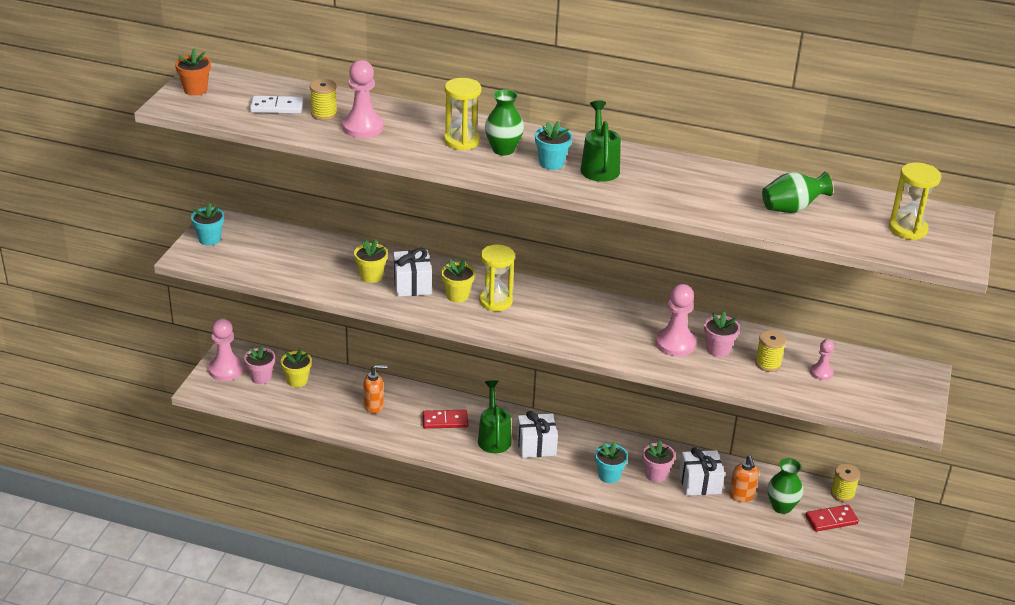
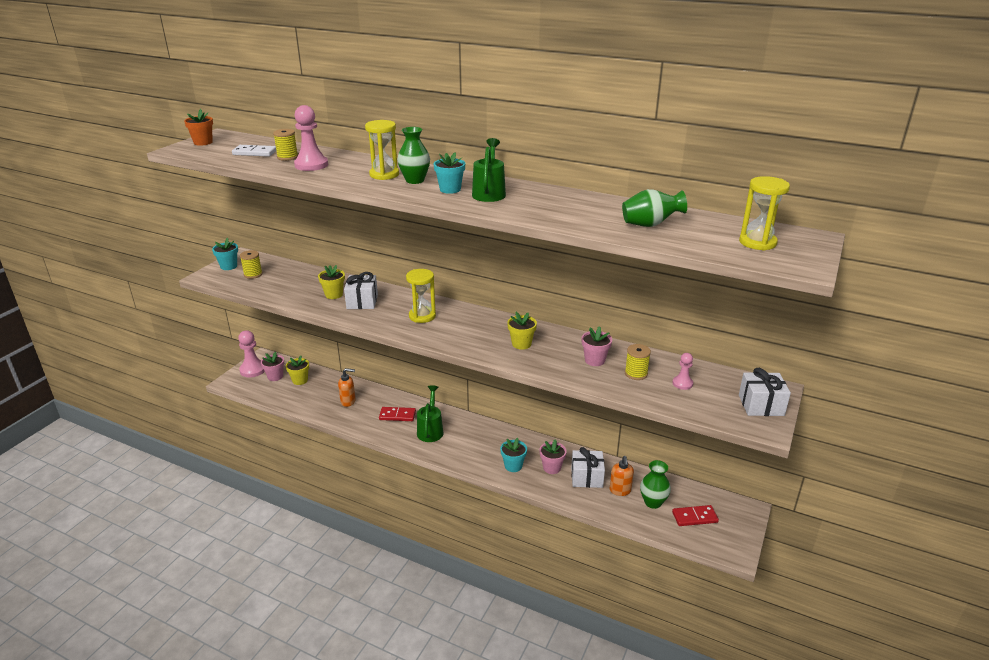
camera: 10 degrees right, 5 degrees down
(457, 295) = (394, 311): yellow flower pot -> yellow flower pot (521, 344)
(536, 446) = (461, 438): white gift -> white gift (761, 405)
(675, 344) = (559, 354): pink pawn -> none
(842, 494) = (707, 495): yellow spool -> yellow spool (253, 274)

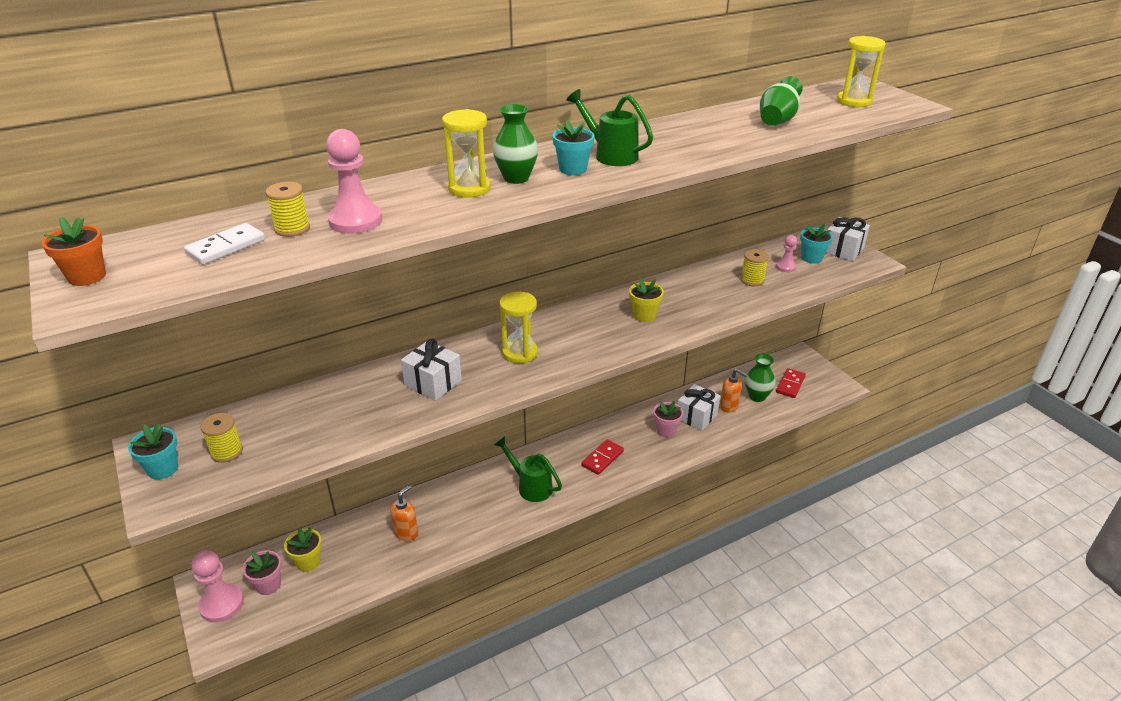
camera: 55 degrees left, 5 degrees up
(334, 295) = (386, 399): yellow flower pot -> none
(397, 415) = (478, 501): red domino -> red domino (602, 458)
(513, 466) = (641, 453): turquoise flower pot -> turquoise flower pot (811, 258)
(594, 360) = (712, 290): pink flower pot -> none

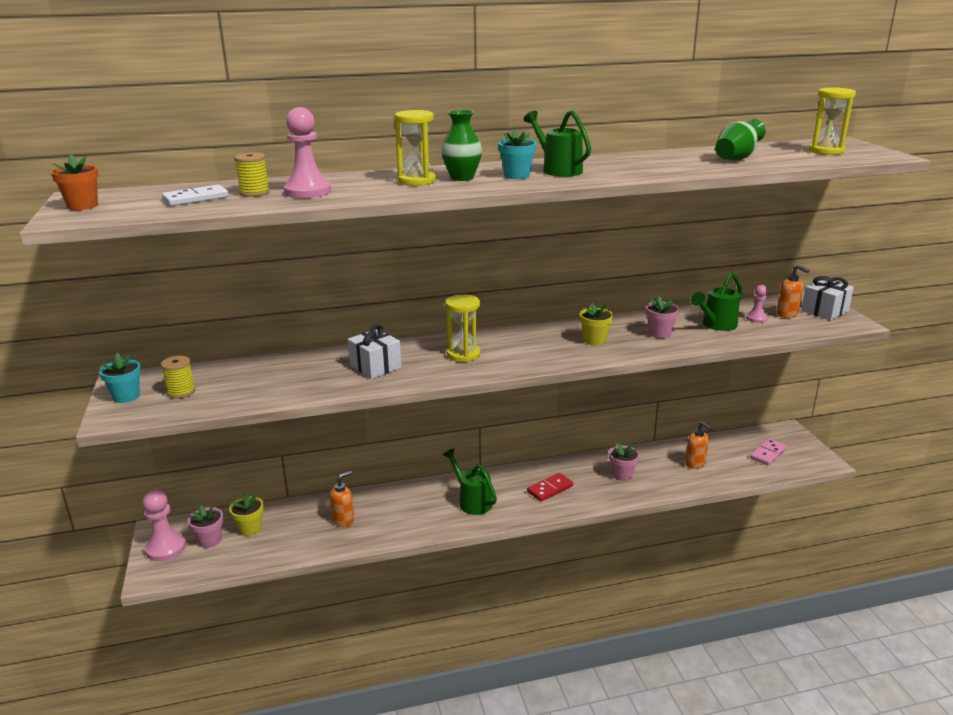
camera: 15 degrees right, 10 degrees down
(696, 416) = (658, 467): white gift -> none
(703, 298) = (659, 333): none -> pink flower pot
(752, 280) = (716, 325): yellow spool -> green watering can
(757, 396) = (728, 459): green vase -> none
(790, 384) = (768, 454): red domino -> pink domino
(811, 258) = (787, 314): turquoise flower pot -> orange soap dispenser

